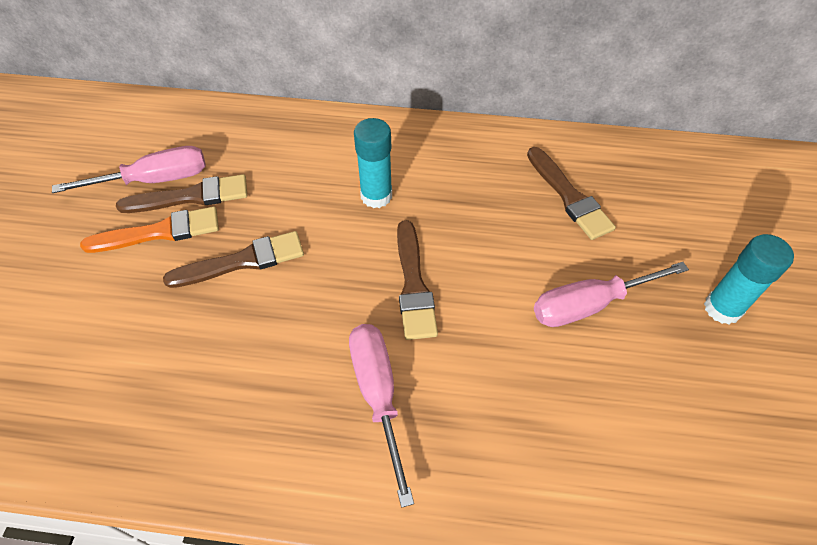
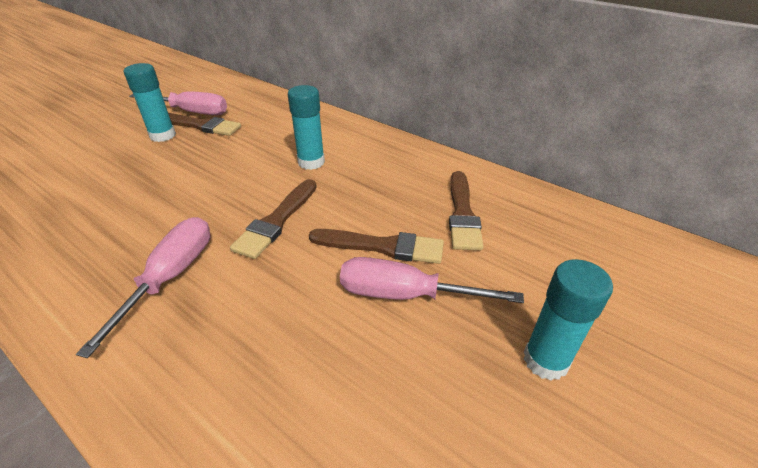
camera: 30 degrees right, 15 degrees down
(160, 232) = (162, 135): orange brush -> turquoise glue stick
(243, 261) = (187, 165): brown brush -> brown brush (382, 246)

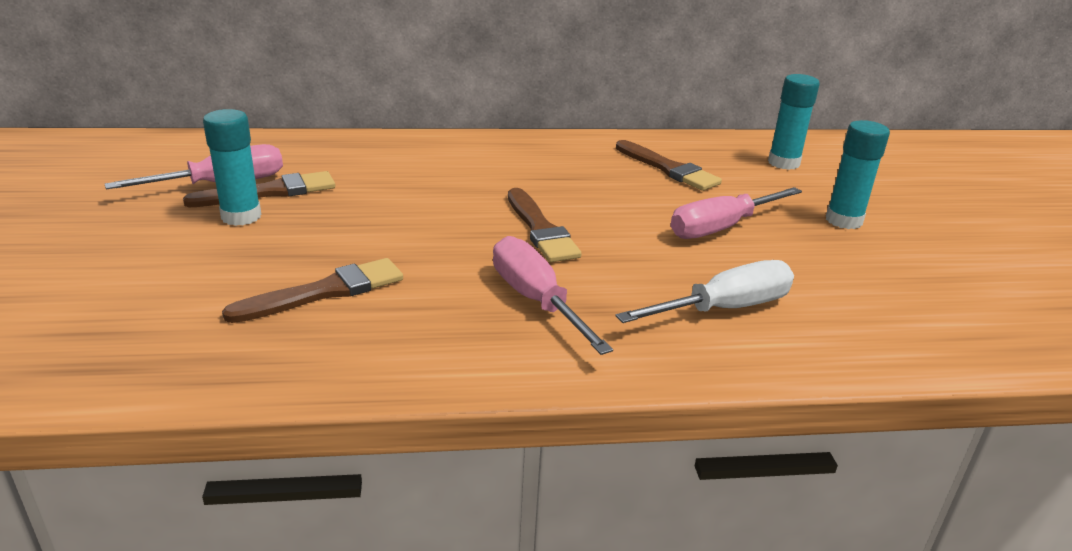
camera: 45 degrees left, 10 degrees down
(260, 378) = (724, 309): none -> white screwdriver
(311, 162) = (476, 179): turquoise glue stick -> turquoise glue stick (783, 163)
(382, 246) = (655, 210): brown brush -> brown brush (325, 292)

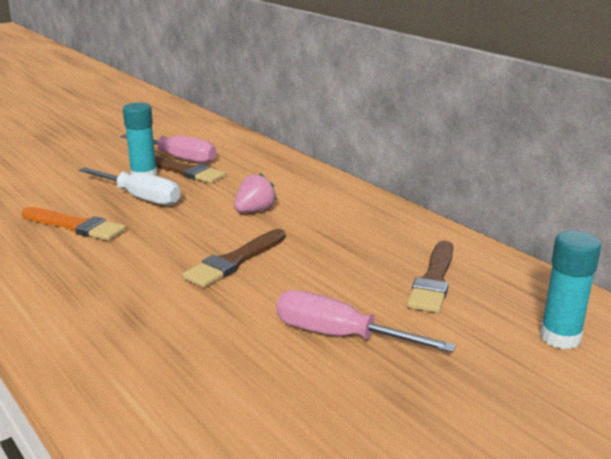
camera: 60 degrees right, 5 degrees down
(325, 292) = (75, 226): brown brush -> orange brush
(441, 189) = (255, 211): none -> pink strawberry
(536, 301) = (122, 290): pink screwdriver -> none
(724, 309) = (181, 372): white screwdriver -> white screwdriver (140, 197)
(843, 220) = (459, 406): turquoise glue stick -> none

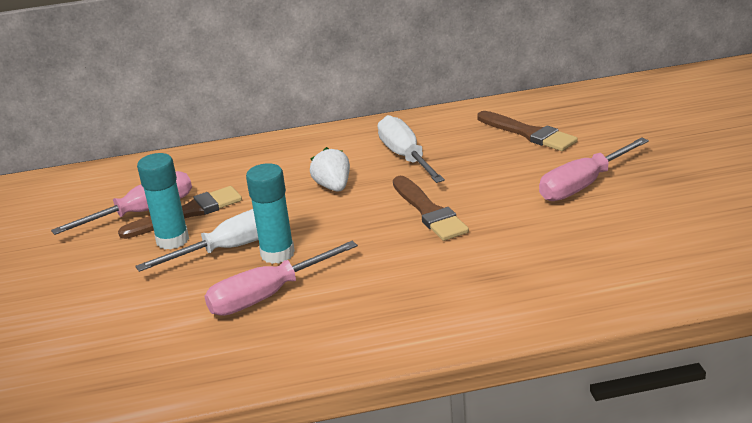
camera: 60 degrees left, 5 degrees up
(75, 226) = (268, 295): orange brush -> pink screwdriver
(255, 211) = (333, 187): pink strawberry -> white strawberry
(330, 229) = (406, 157): none -> white screwdriver
(560, 337) = (631, 110): turquoise glue stick -> turquoise glue stick (277, 254)

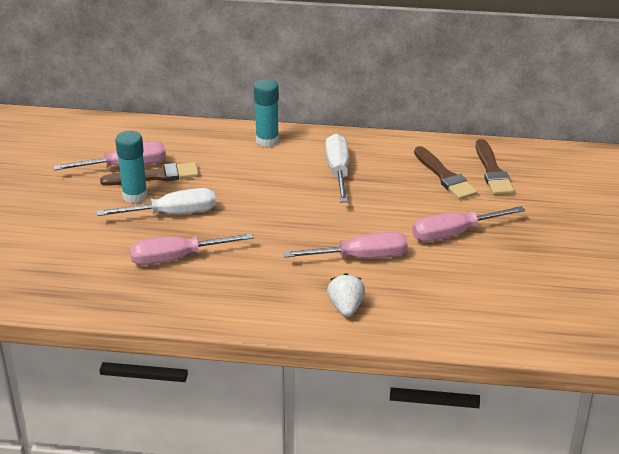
camera: 15 degrees right, 5 degrees up
(277, 254) = (201, 227): turquoise glue stick -> turquoise glue stick (267, 141)
(333, 187) = (270, 183): white strawberry -> white strawberry (346, 307)
(429, 212) = (326, 224): brown brush -> brown brush (492, 171)
(495, 237) = (360, 258): none -> pink screwdriver

